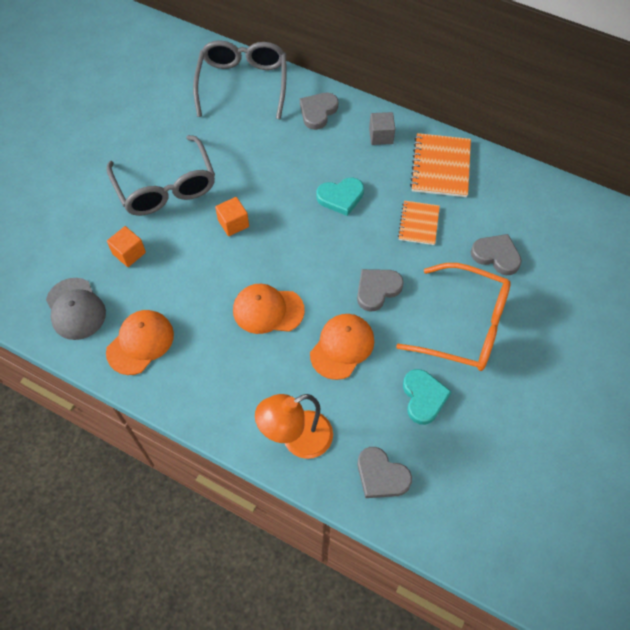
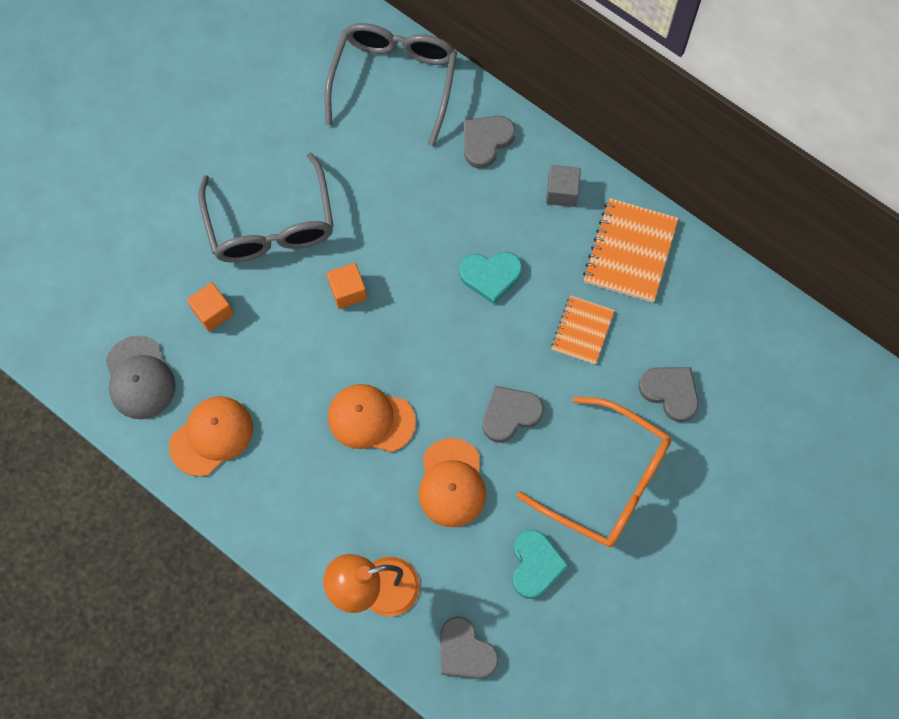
camera: 10 degrees right, 10 degrees up
(342, 347) = (451, 483): orange cap -> orange cap turned 135 degrees clockwise

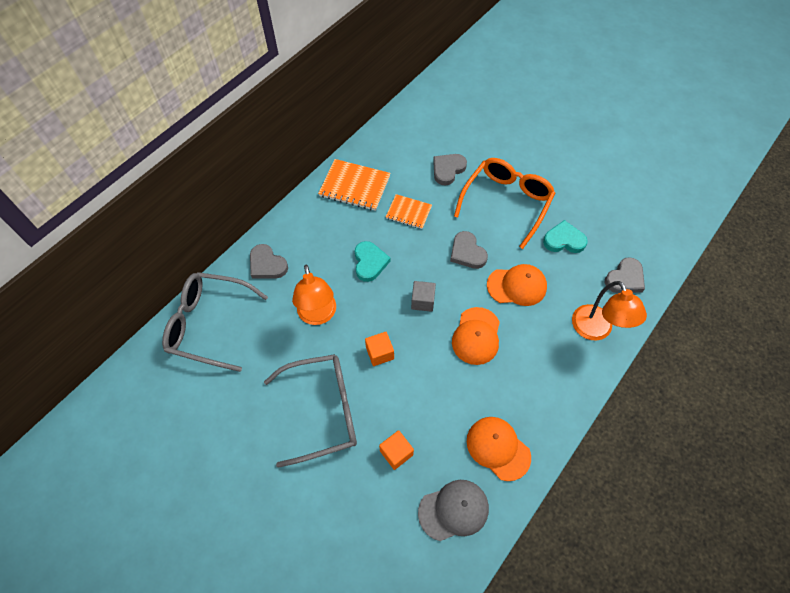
camera: 90 degrees left, 10 degrees down
(405, 212) = (318, 315): none -> orange lamp
(562, 192) = (310, 221): grey cube -> grey cube (422, 301)

